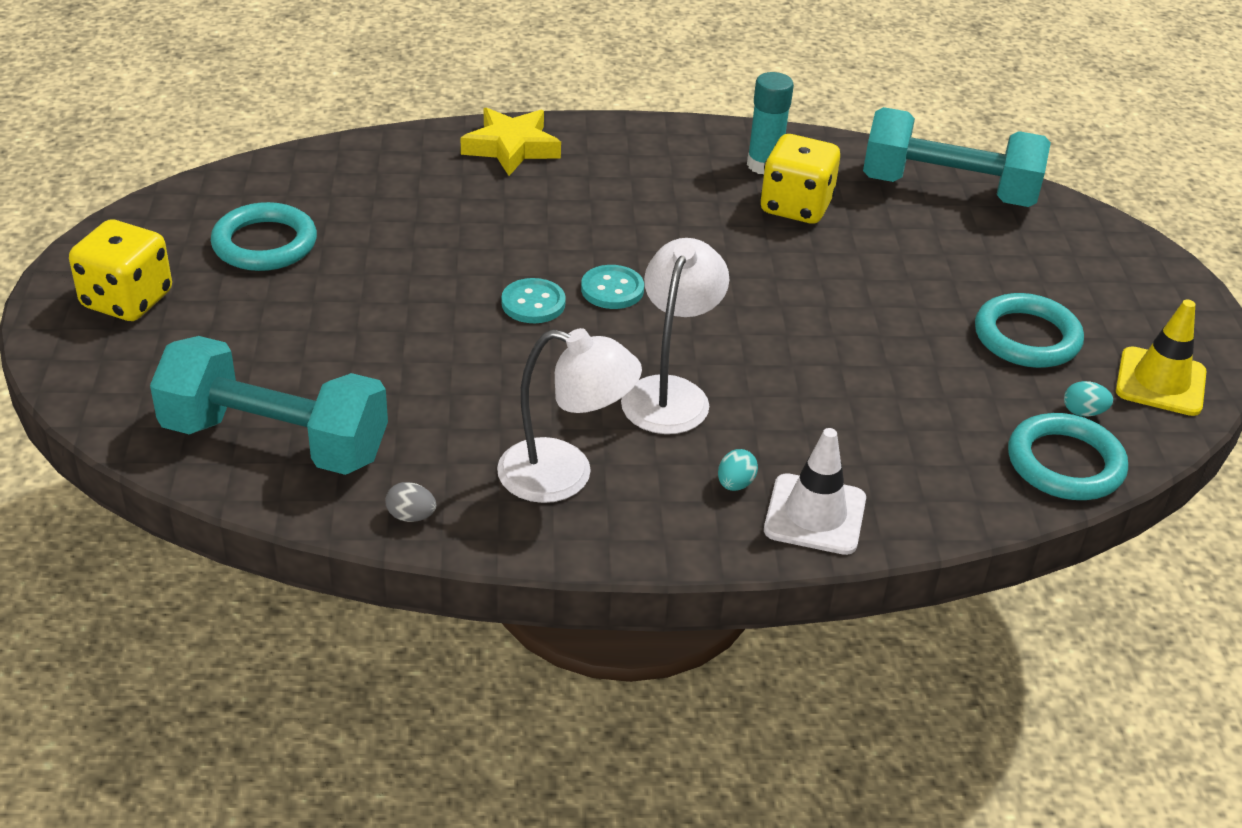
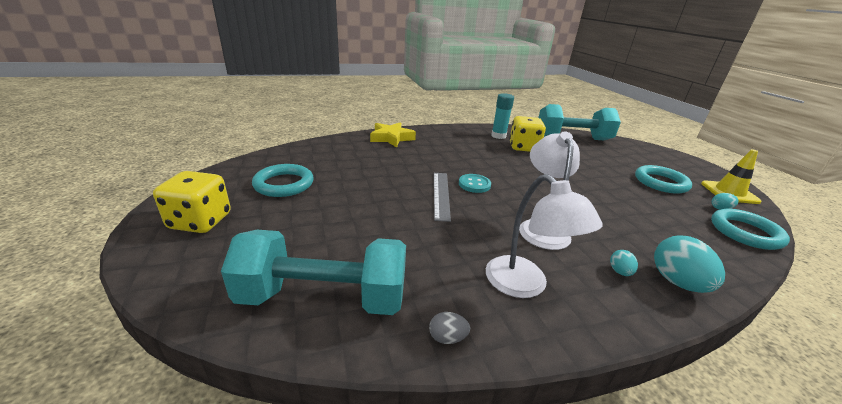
camera: 15 degrees left, 10 degrees down
(533, 303) = (441, 195): turquoise button -> grey ruler
(564, 475) = (525, 285): white lamp -> white lamp turned 60 degrees clockwise
(815, 515) = (677, 282): white traffic cone -> turquoise egg

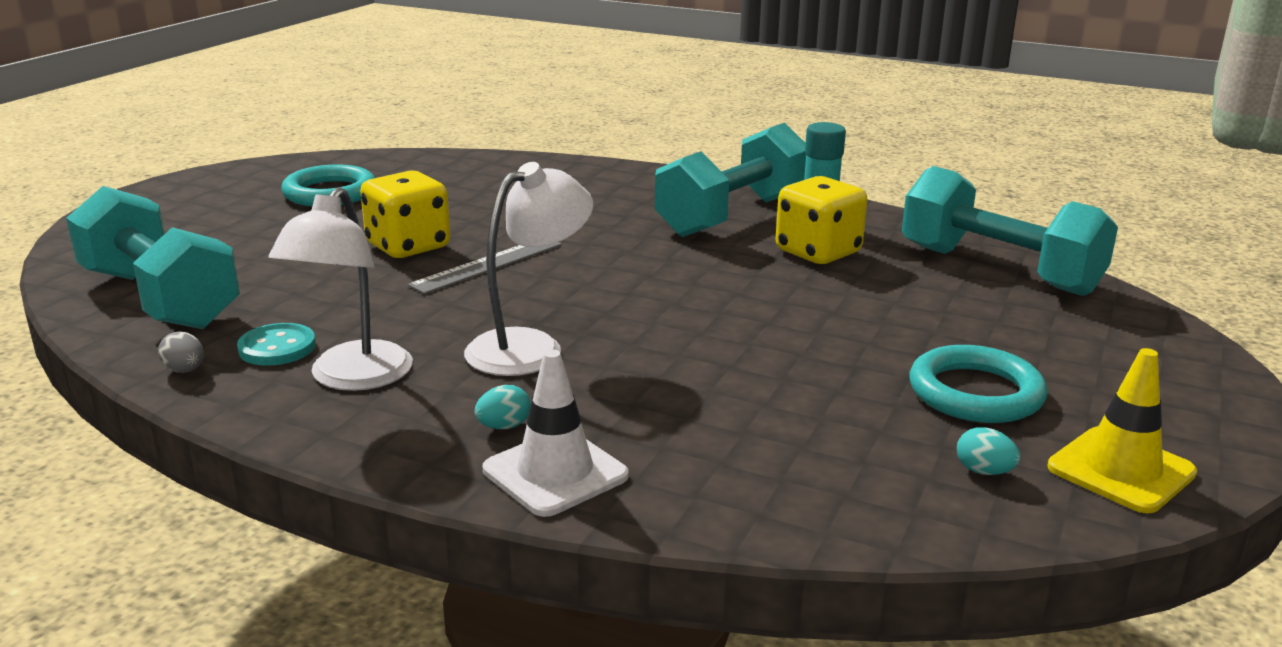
camera: 45 degrees right, 5 degrees down
(200, 221) = (188, 203): yellow dice -> yellow dice (408, 246)
(391, 138) = (599, 176): yellow star -> none
(471, 141) = (733, 216): none -> turquoise dumbbell
(474, 184) = (570, 270): turquoise button -> turquoise button (277, 347)
(677, 282) = (555, 473): turquoise egg -> white traffic cone
(745, 232) = (910, 511): turquoise ring -> none

